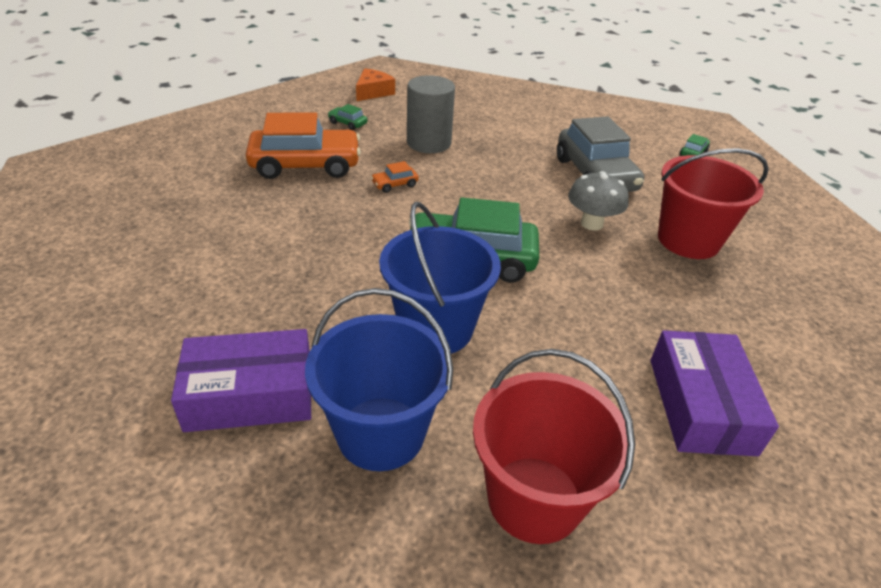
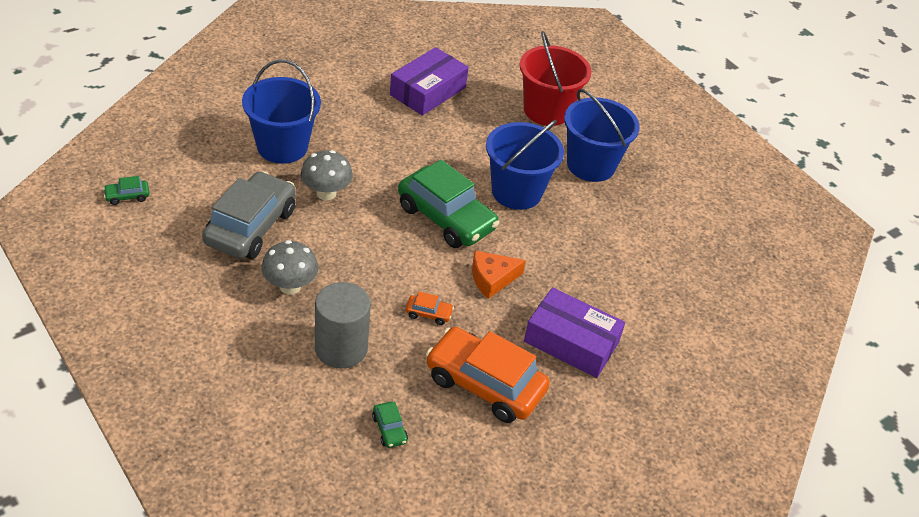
camera: 145 degrees left, 5 degrees up
(250, 394) = (643, 215): purple box -> purple box (571, 342)
(373, 92) = (301, 479): orange cheese -> orange cheese (492, 279)
(511, 157) = (290, 286): none -> grey mushroom
(688, 240) = (282, 146): red bucket -> blue bucket

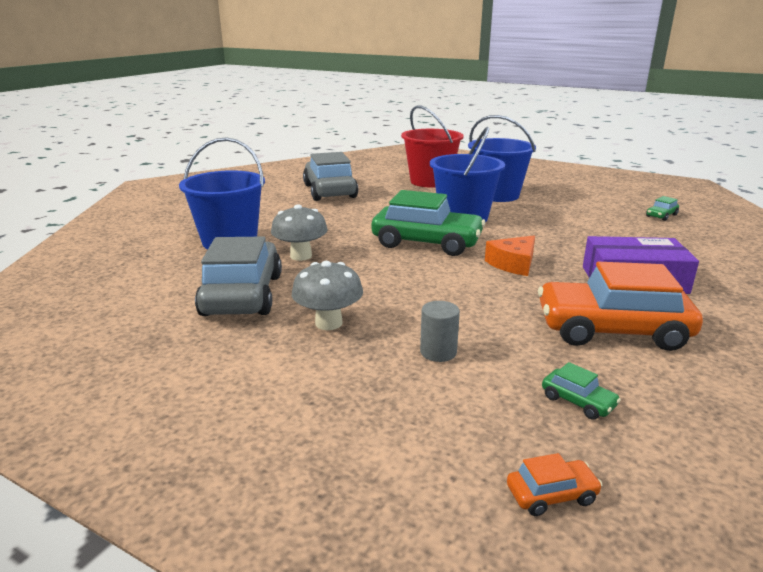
camera: 20 degrees left, 20 degrees down
(127, 196) = (73, 311): green car -> green car (661, 216)
(341, 348) = (438, 352): grey cylinder -> grey cylinder, size x0.53
(428, 91) = (330, 191): purple box -> grey car
(428, 313) = (491, 300): orange car -> orange car (551, 495)

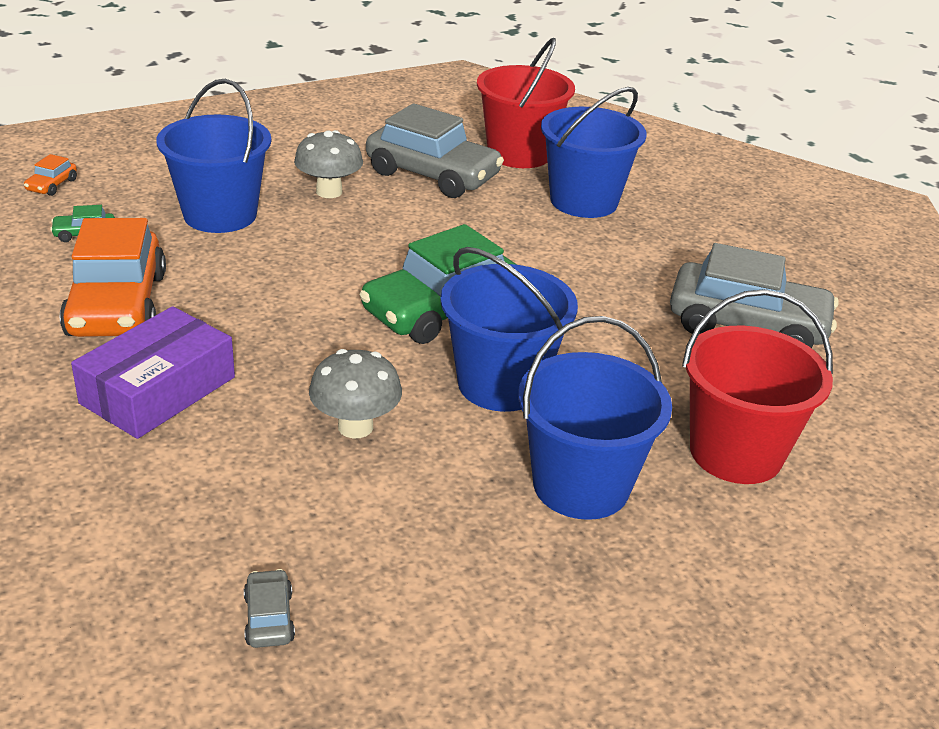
camera: 120 degrees right, 10 degrees up
(162, 276) = (519, 154): none -> red bucket
(301, 256) = (493, 224): grey mushroom -> grey mushroom (355, 427)
(438, 352) = (220, 215): grey cylinder -> blue bucket
(513, 264) = (307, 335): orange cheese -> none
(611, 330) = (117, 305): orange car -> orange car turned 135 degrees clockwise
(661, 216) = (269, 618): green car -> grey car

